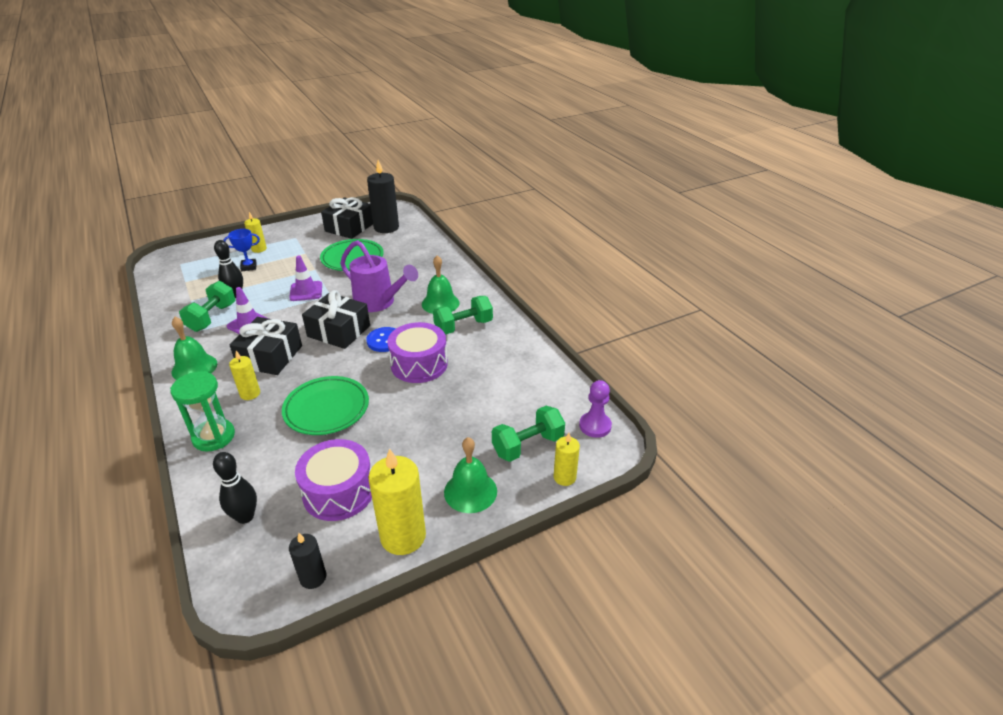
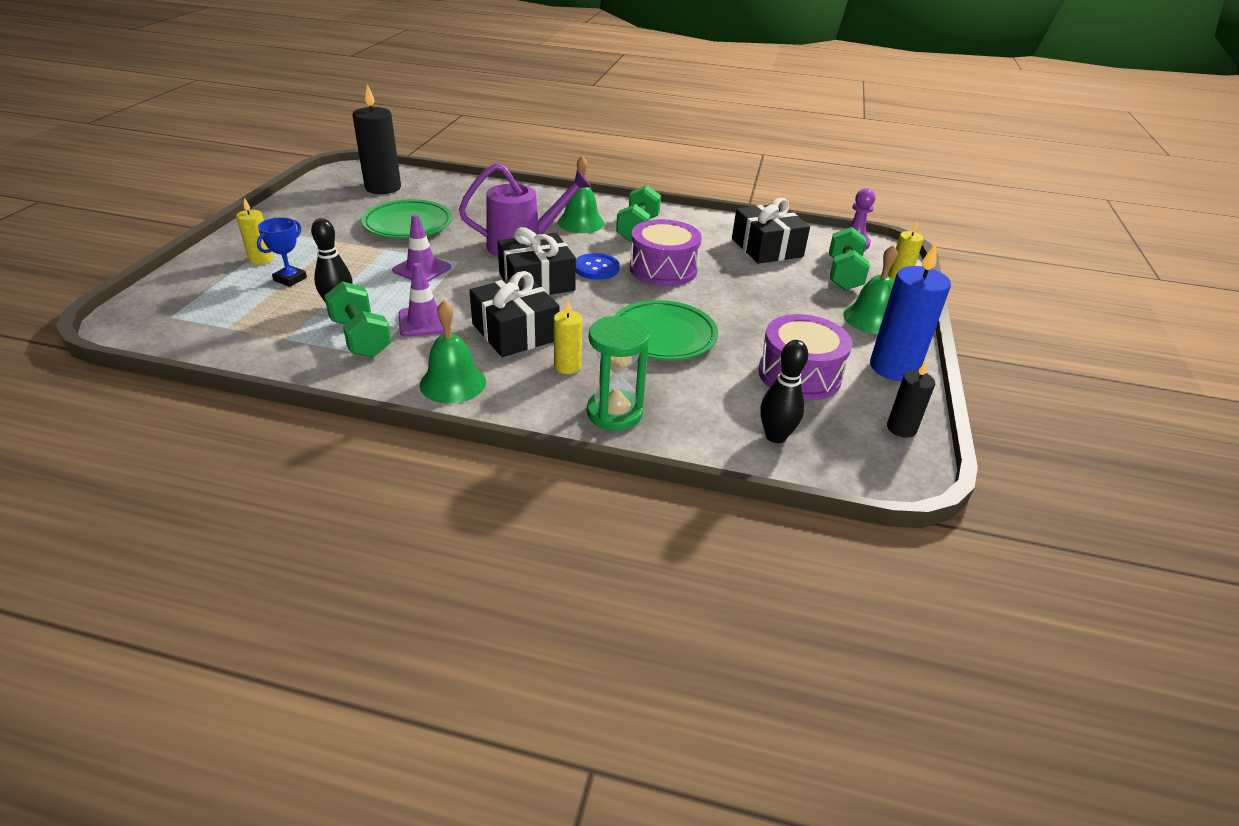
camera: 50 degrees left, 0 degrees up
(349, 227) = (336, 201): black gift -> black gift (767, 248)
(403, 536) = (894, 367): yellow candle -> blue candle

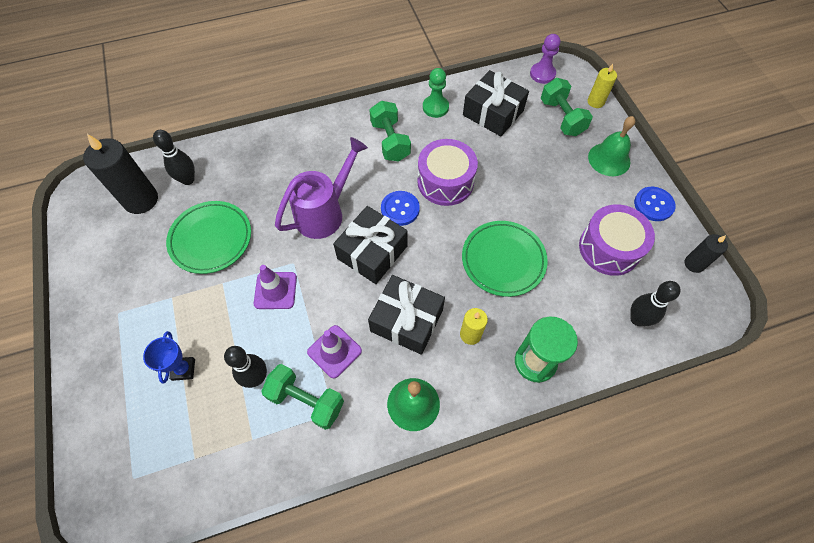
camera: 30 degrees left, 25 degrees up
(261, 259) = (133, 361): yellow candle -> none
(433, 191) = (188, 179): none -> black bowling pin
(581, 222) = (342, 156): green bell -> none
(708, 226) = (435, 107): none -> green pawn
(894, 367) = (653, 205): blue candle -> blue button

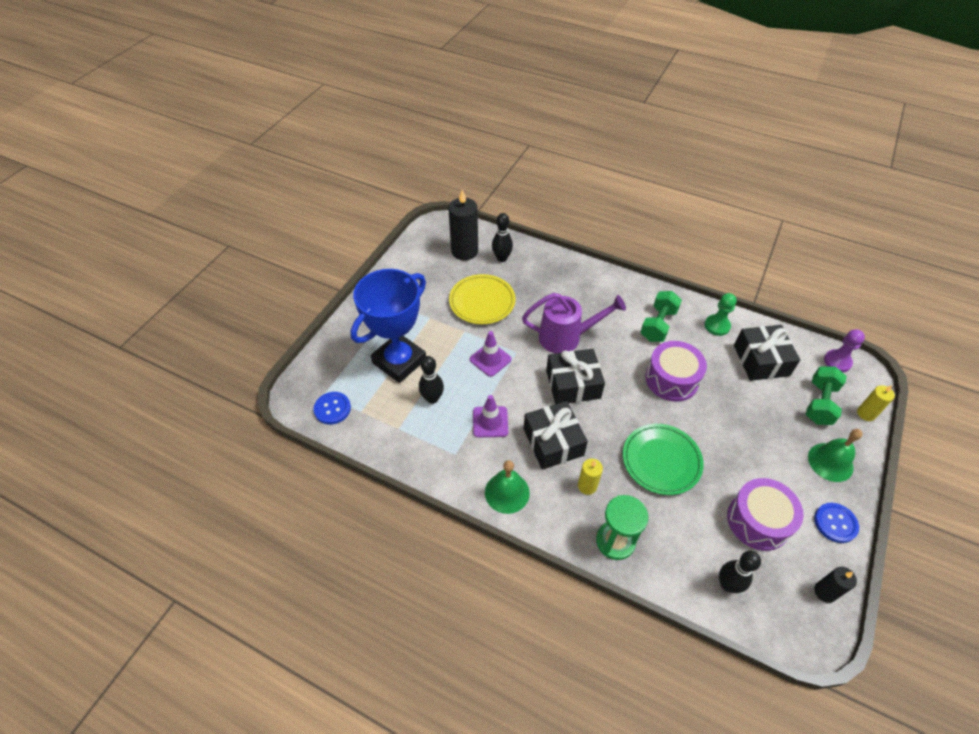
camera: 45 degrees right, 10 degrees down
(184, 369) = (399, 361): blue trophy -> blue trophy, size x2.43
(211, 239) = (482, 302): green plate -> yellow plate
(306, 401) = (447, 434): green dumbbell -> none
(400, 209) = (619, 372): blue button -> blue button (332, 409)

